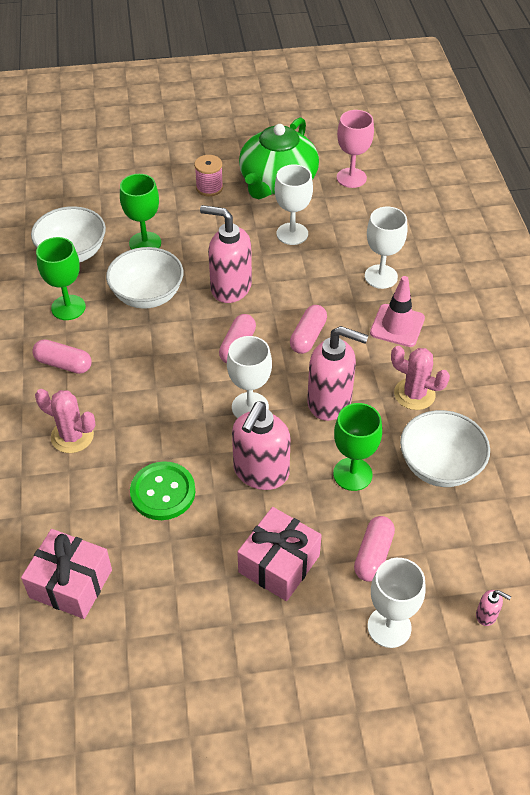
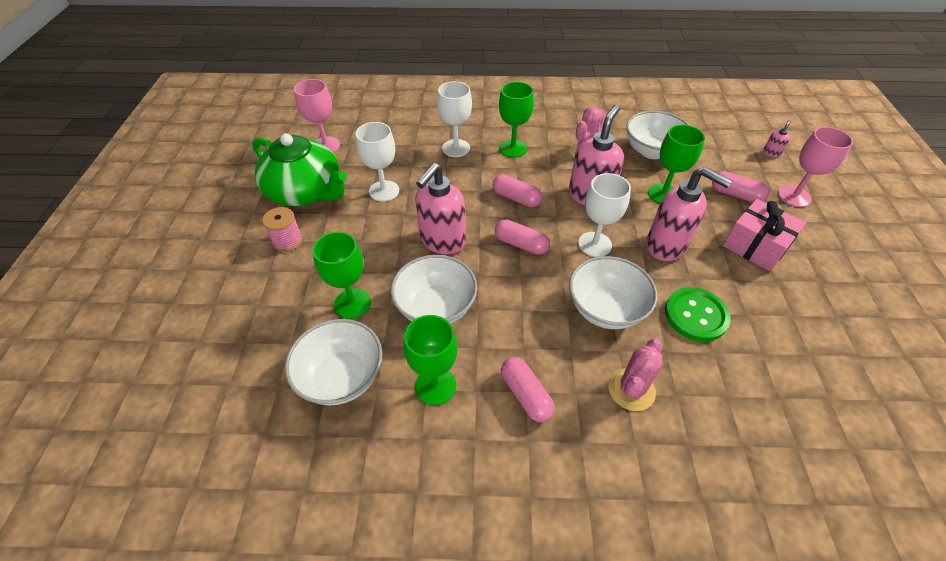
camera: 80 degrees left, 0 degrees up
(63, 364) = (525, 394): pink capsule -> pink capsule turned 60 degrees counterclockwise
(71, 584) = (815, 398): pink gift -> none
(161, 417) = (605, 309): none -> white bowl
(389, 627) = (794, 196): white goblet -> pink goblet
(397, 325) = (513, 148): pink traffic cone -> green goblet

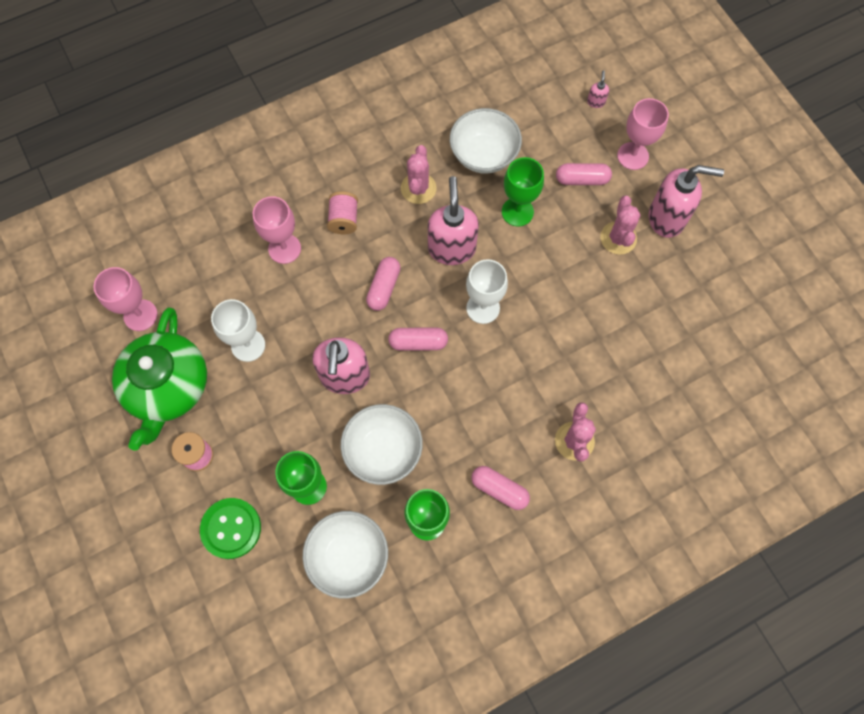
camera: 30 degrees left, 20 degrees up
(306, 191) = (167, 387): green teapot -> green teapot turned 90 degrees clockwise
(456, 148) = (284, 249): white goblet -> pink goblet
(513, 148) = (344, 220): green goblet -> pink spool
(516, 198) = (384, 288): pink capsule -> pink capsule turned 75 degrees counterclockwise
(605, 309) = (523, 375): white bowl -> none
(666, 246) = (544, 277): pink soap dispenser -> pink soap dispenser (667, 218)
(695, 315) = (595, 343): green button -> green button (231, 528)
(755, 246) = (618, 238): pink gift -> pink cactus

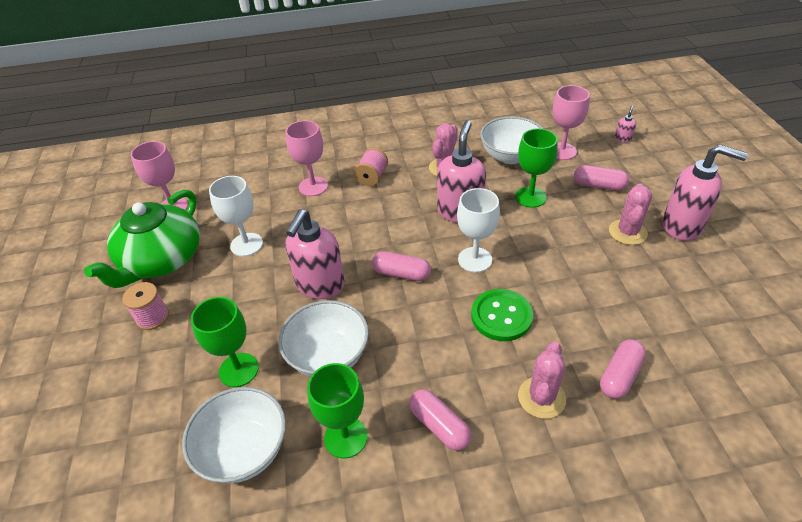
camera: 20 degrees right, 25 degrees down
(231, 528) = (143, 388): green button -> green button (501, 316)
(384, 288) = (386, 227): pink capsule -> pink capsule (620, 375)
(633, 156) = (652, 177): pink goblet -> pink goblet (562, 151)

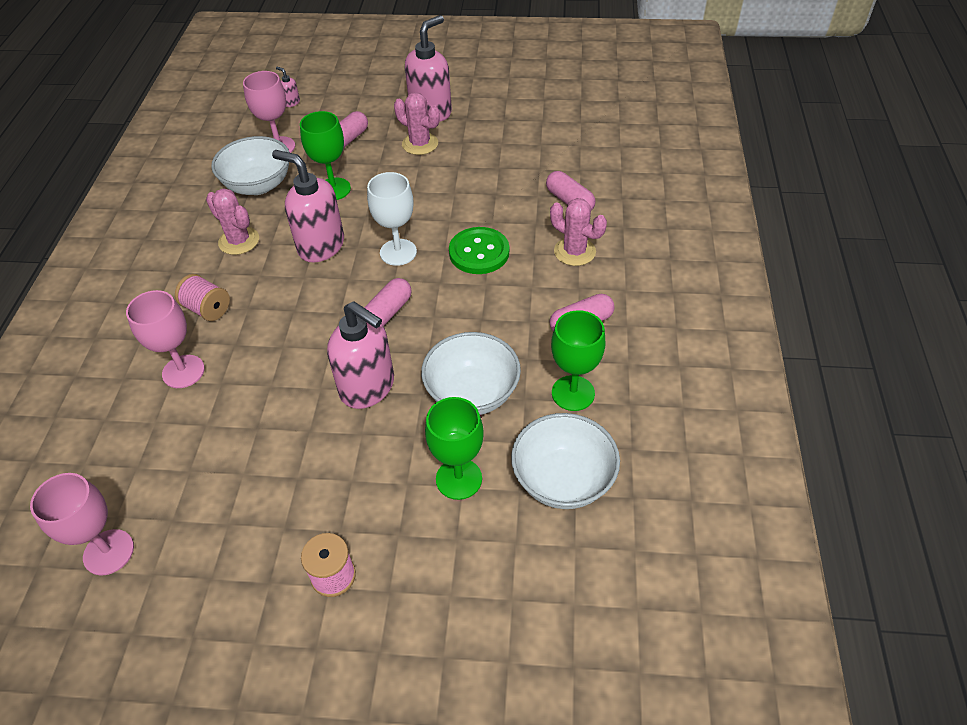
camera: 75 degrees left, 5 degrees up
(161, 260) = (223, 567): green teapot -> none
(246, 244) = (253, 457): white goblet -> none

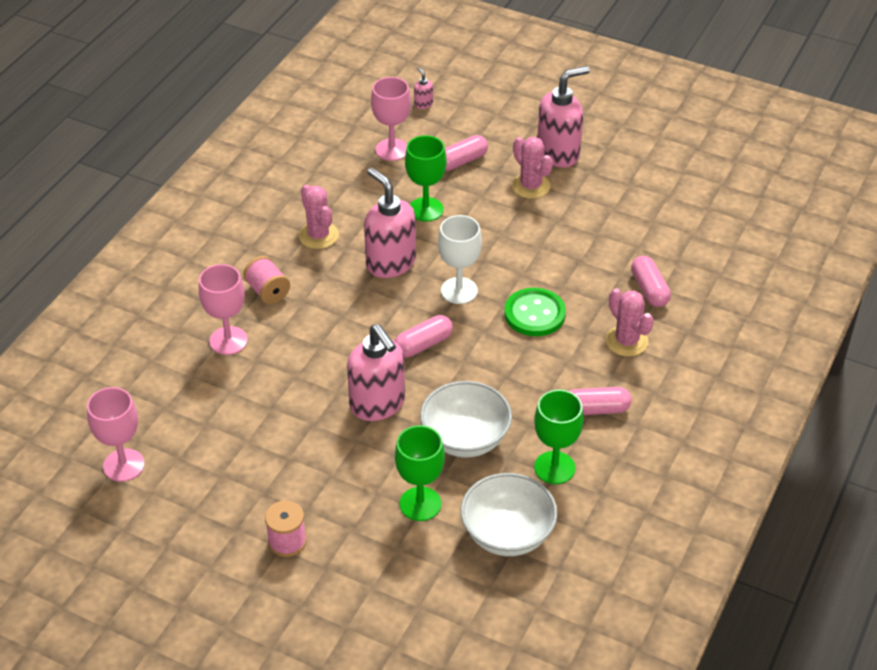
camera: 20 degrees right, 5 degrees down
(258, 185) = (357, 184): white bowl -> none

